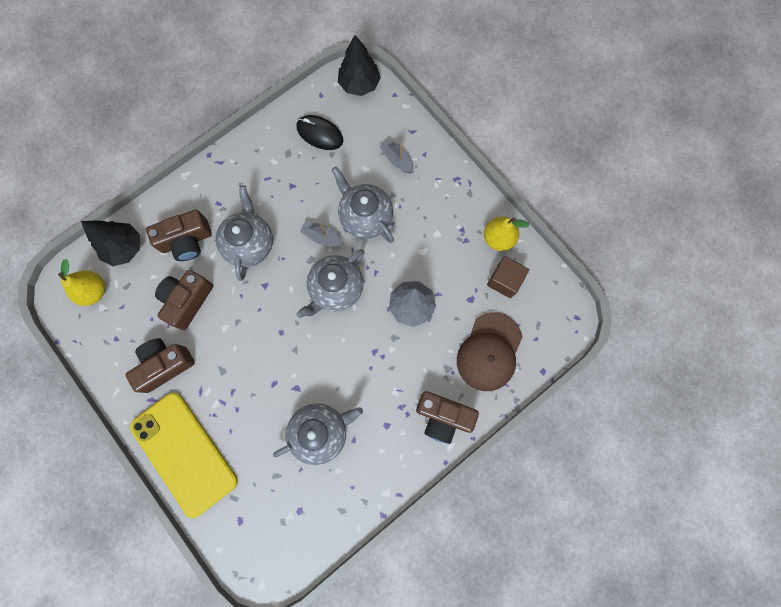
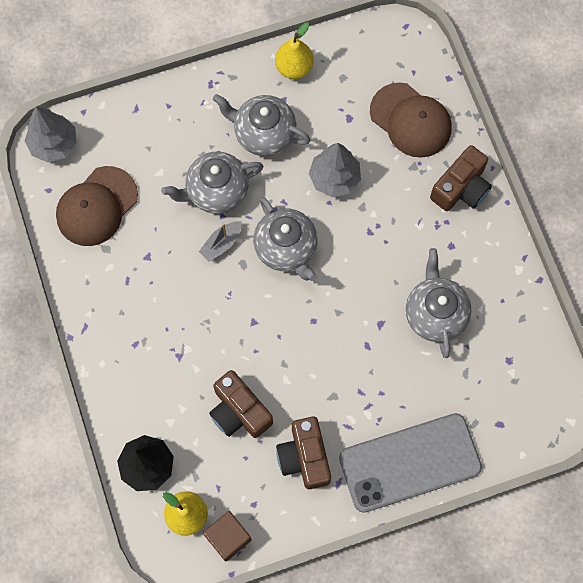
camera: 70 degrees left, 5 degrees down
(184, 453) = (410, 462): yellow phone -> grey phone
(186, 241) = (167, 392): brown camera -> none
(249, 244) = (198, 323): grey teapot -> grey teapot (263, 134)
(320, 134) = (96, 206): black mouse -> brown cap
(359, 84) = (54, 144): black tree -> grey tree
(397, 160) = (163, 136): grey boat -> none
(504, 280) = (342, 78): brown cube -> brown cube (228, 537)

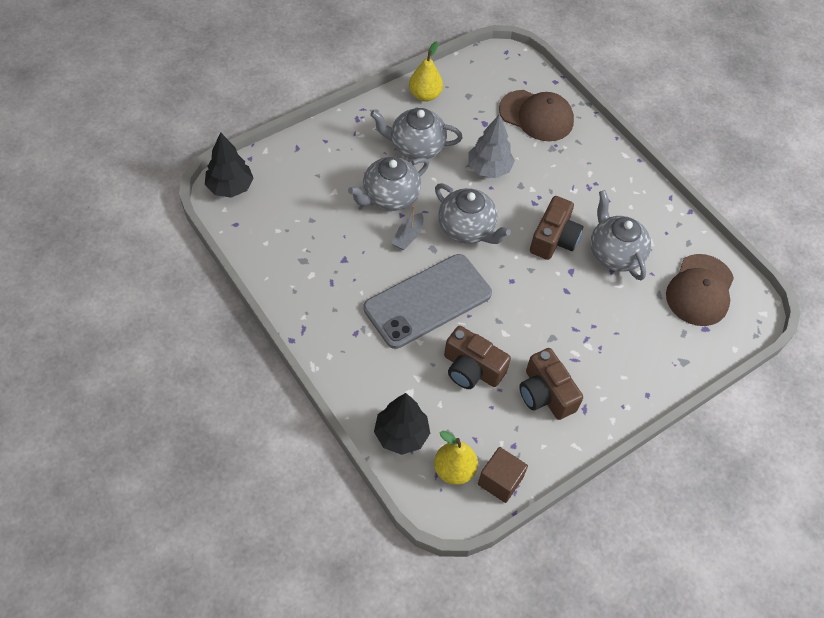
camera: 20 degrees left, 15 degrees down
(54, 144) = (230, 187): grey tree -> black tree
(96, 206) = (284, 228): brown cap -> brown cap (700, 290)
(410, 462) = (641, 377): grey phone -> grey phone (428, 301)
(461, 188) = (597, 156): brown camera -> brown camera (554, 239)

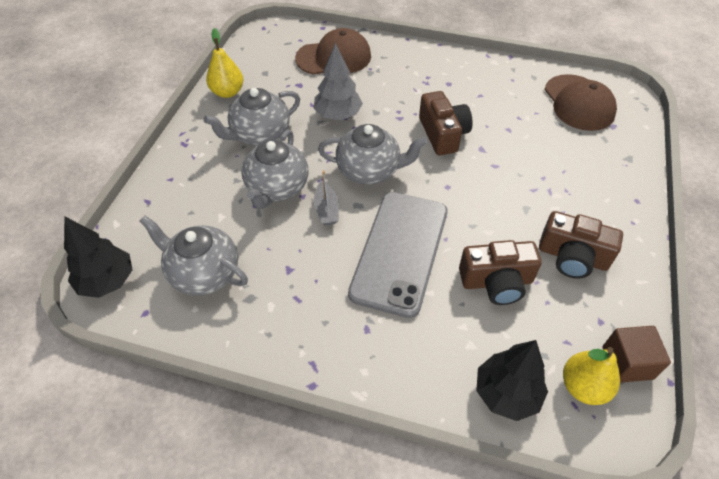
camera: 35 degrees left, 5 degrees down
(614, 254) = (496, 116): grey teapot -> grey teapot (203, 273)

